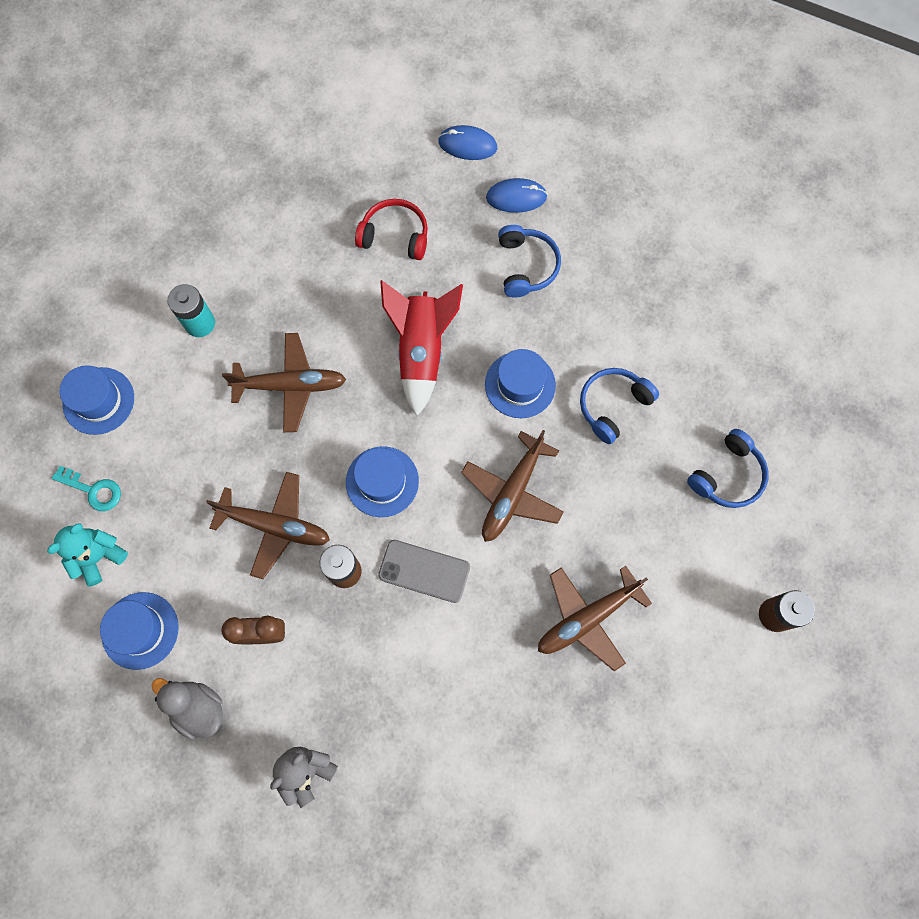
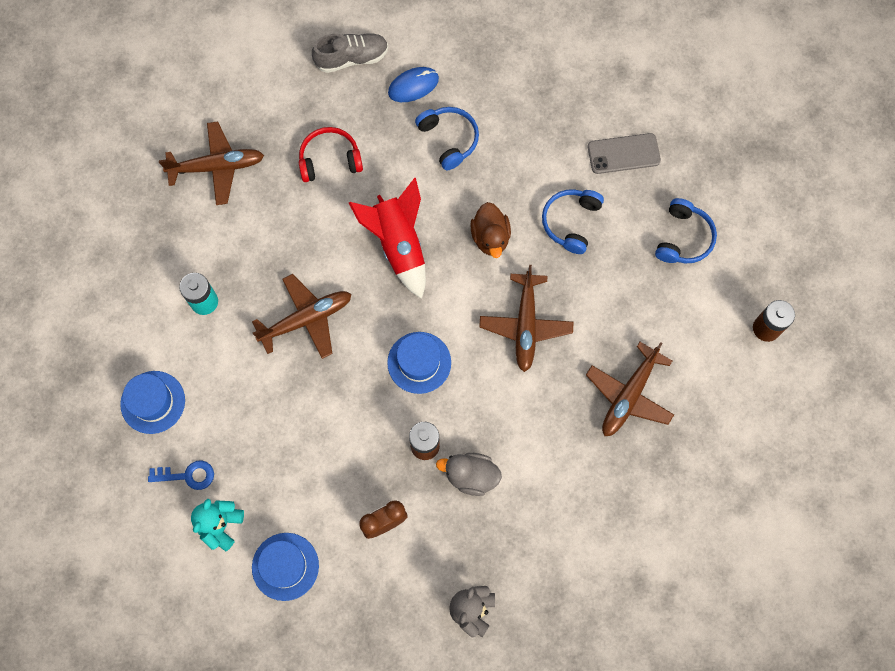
camera: 25 degrees left, 0 degrees up
(93, 490) = (187, 475): turquoise key -> blue key
(198, 708) = (363, 603): grey duck -> grey duck (471, 476)
(274, 526) = (351, 436): brown plane -> brown plane (216, 167)
(424, 571) = (487, 417): grey phone -> grey phone (623, 154)
(467, 145) = (352, 58): blue mouse -> grey shoe
(520, 385) = (490, 237): blue hat -> brown duck

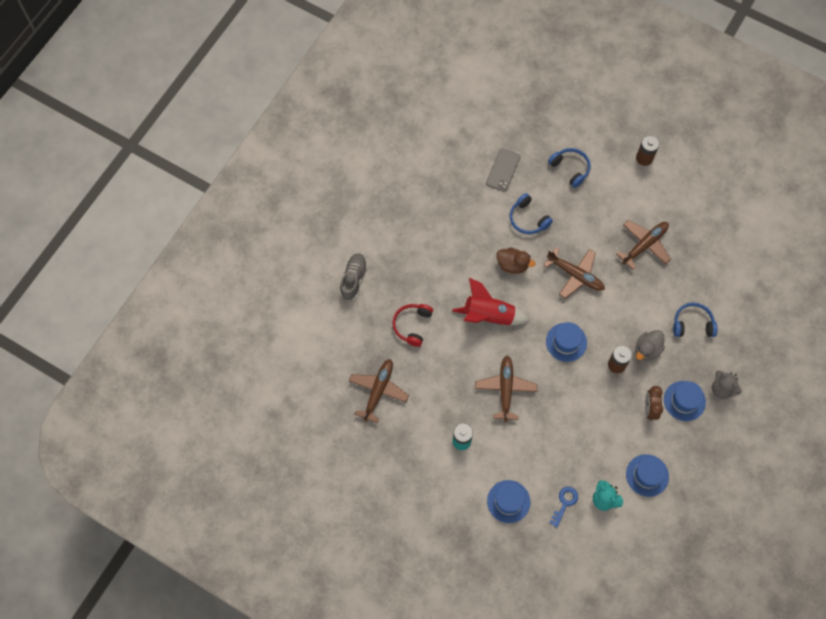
camera: 60 degrees left, 5 degrees down
(413, 86) = (393, 255): blue mouse -> none
(424, 565) = (684, 401): none -> blue hat
(449, 139) = (439, 254): blue headphones -> blue headphones (692, 324)
(629, 395) = (644, 245): brown plane -> brown plane turned 105 degrees counterclockwise

